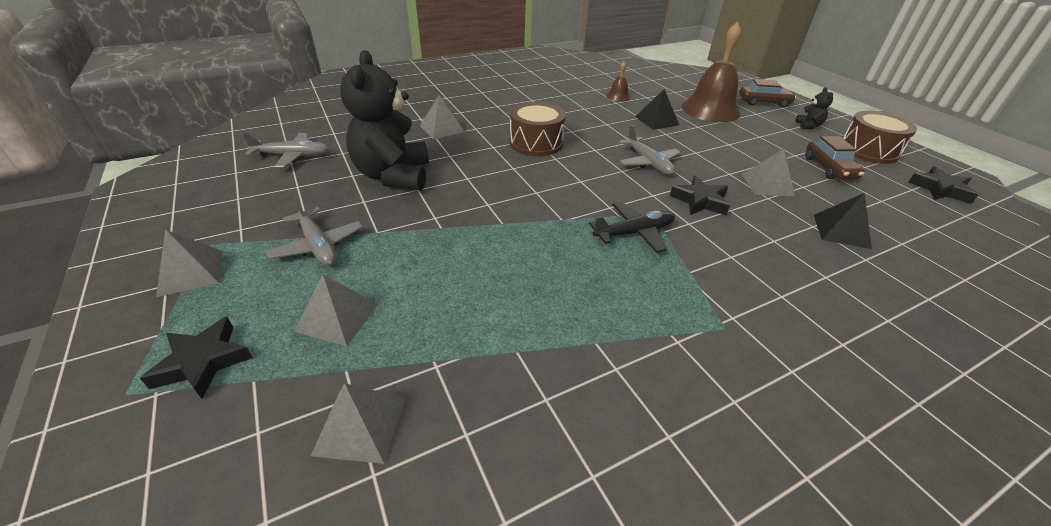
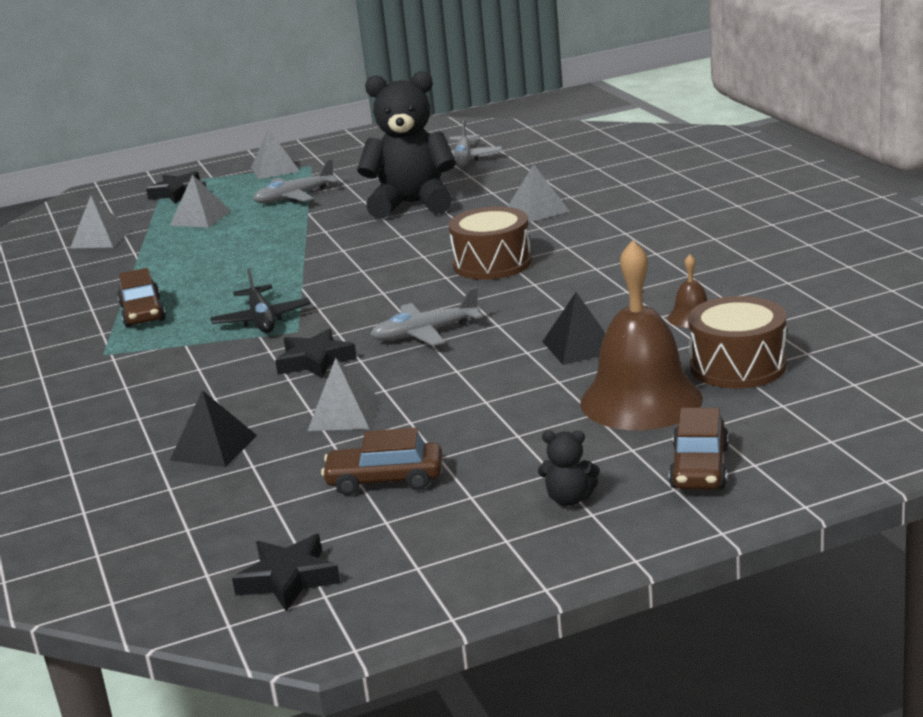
camera: 100 degrees right, 15 degrees down
(625, 316) = (143, 313): none -> brown car
(868, 150) = (449, 544): brown drum -> brown drum (737, 366)

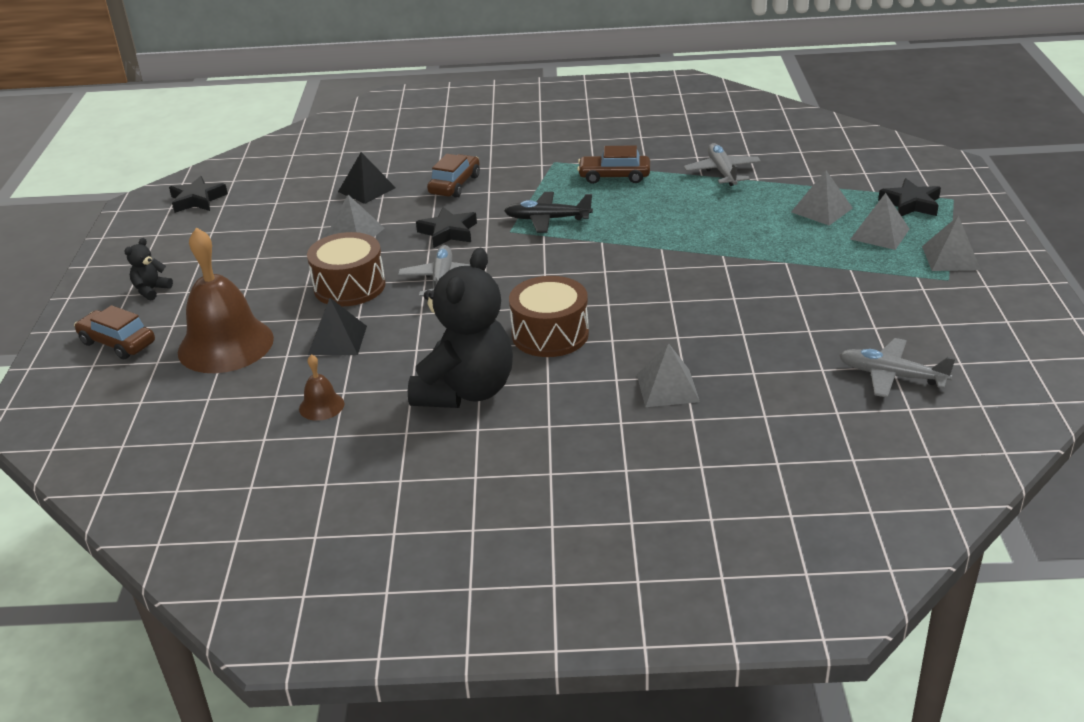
camera: 110 degrees right, 10 degrees up
(100, 239) = (806, 165): grey pyramid -> grey pyramid (880, 234)
(295, 197) = (842, 259): grey plane -> grey plane (722, 172)
(385, 480) = (254, 237): brown car -> brown car (454, 185)
(412, 204) = (758, 319): black teddy bear -> black teddy bear (466, 391)
(737, 366) = (216, 401): brown drum -> brown drum (349, 286)

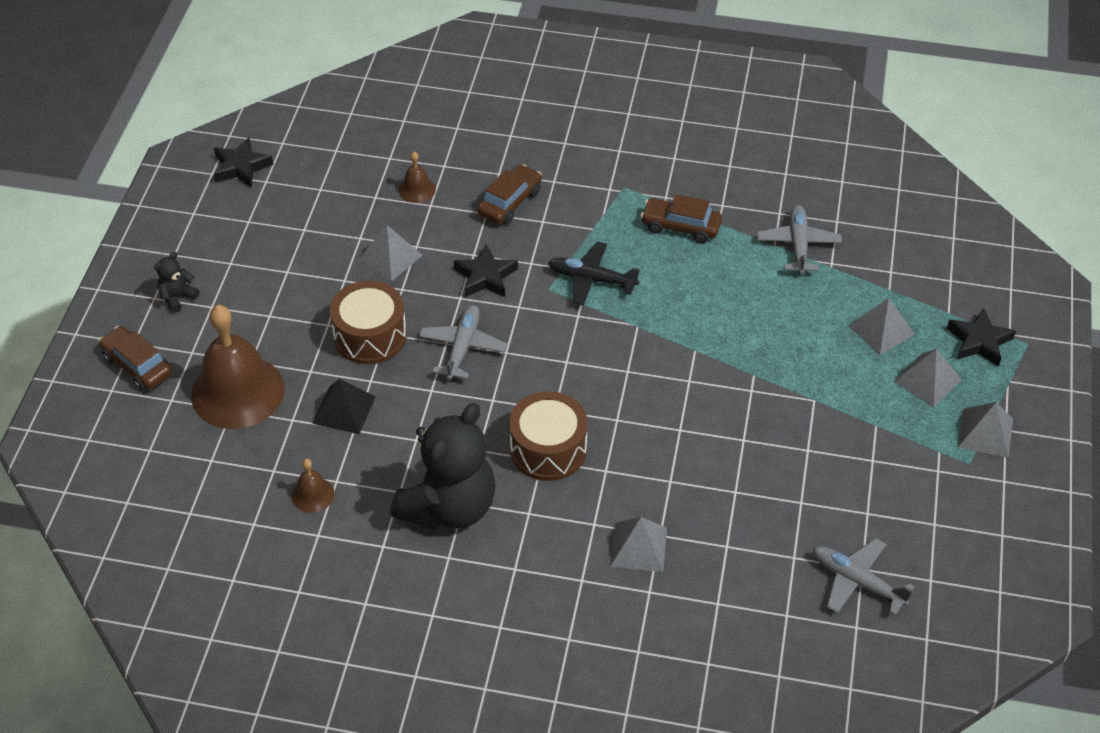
camera: 10 degrees right, 15 degrees up
(367, 189) = (417, 189): black pyramid -> brown bell

